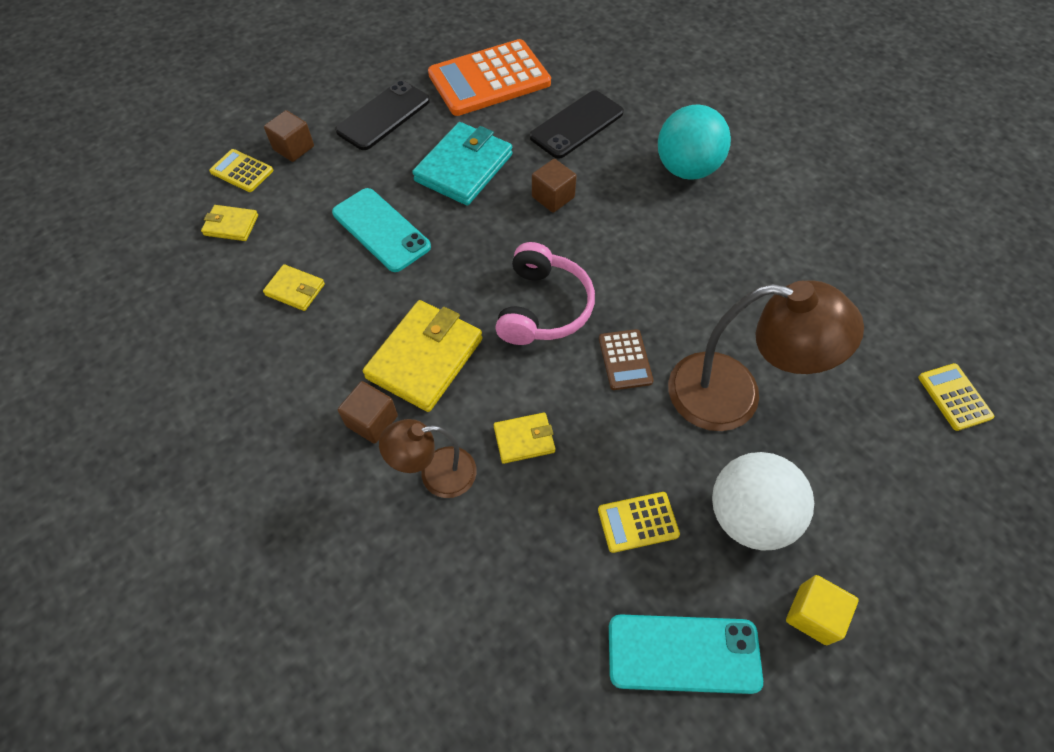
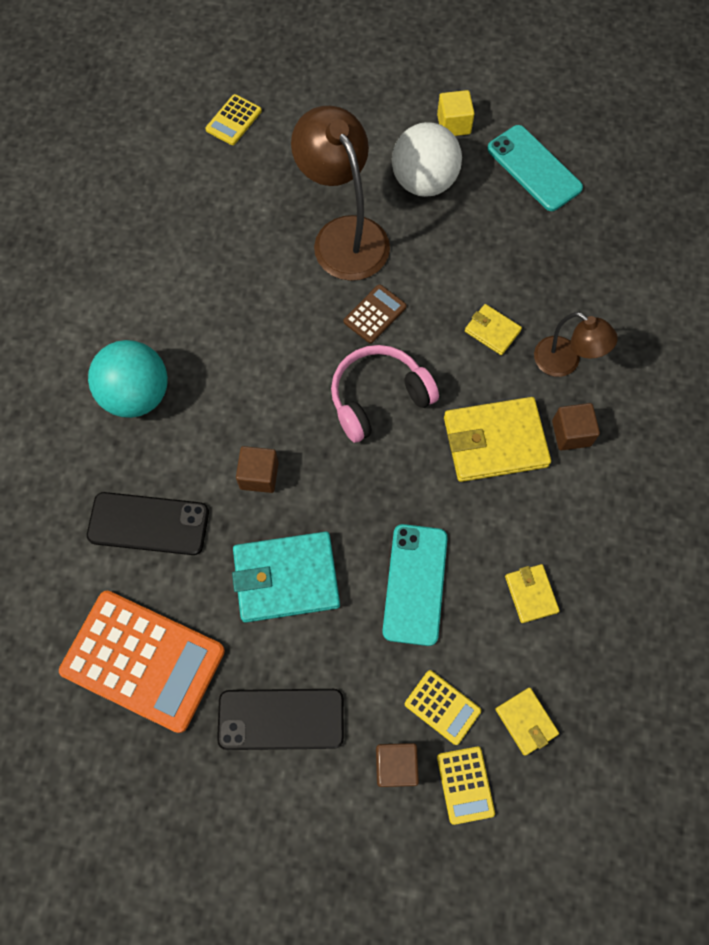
camera: 130 degrees left, 10 degrees up
(638, 522) = (483, 233): yellow calculator -> yellow calculator (442, 707)

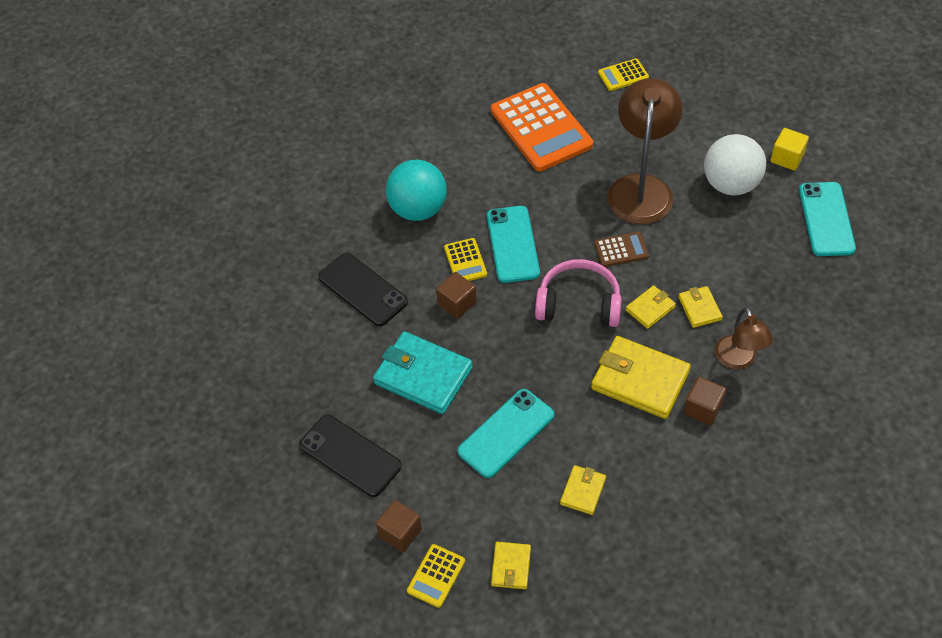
camera: 40 degrees right, 15 degrees down
(143, 661) = (294, 366): orange calculator -> orange calculator (541, 128)
(265, 374) = (513, 244): none -> turquoise phone
(442, 707) = (460, 519): yellow calculator -> yellow calculator (465, 261)
(448, 360) = (650, 308): none -> yellow wallet

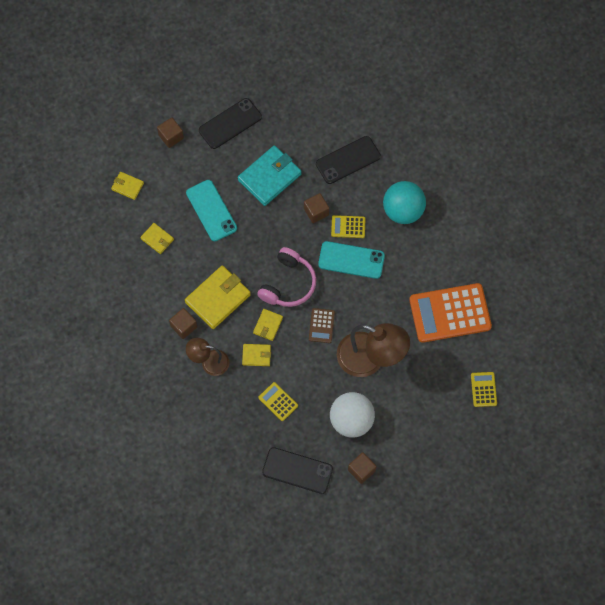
camera: 105 degrees right, 15 degrees up
(436, 576) = (138, 147): yellow calculator -> yellow calculator (278, 401)
(650, 308) = (268, 325): yellow wallet -> yellow wallet turned 45 degrees clockwise
(787, 158) = (361, 470): yellow cube -> brown cube
(826, 219) = (297, 470): turquoise phone -> black phone

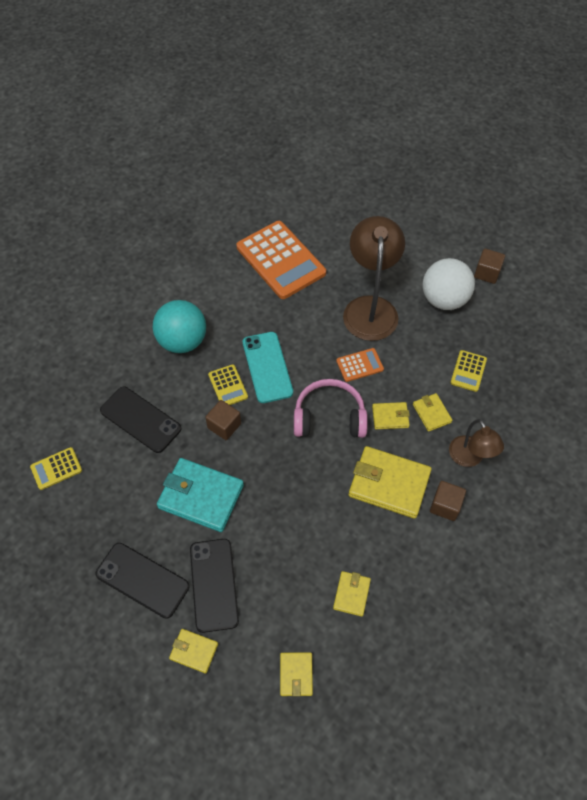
camera: 115 degrees left, 10 degrees down
(171, 137) = (194, 651): brown cube -> yellow wallet
(211, 210) = (279, 545): turquoise phone -> none
(297, 470) = (526, 325): black phone -> black phone (214, 584)
(321, 325) = (359, 365): brown calculator -> orange calculator
(483, 389) = (344, 209): yellow calculator -> yellow calculator (56, 468)

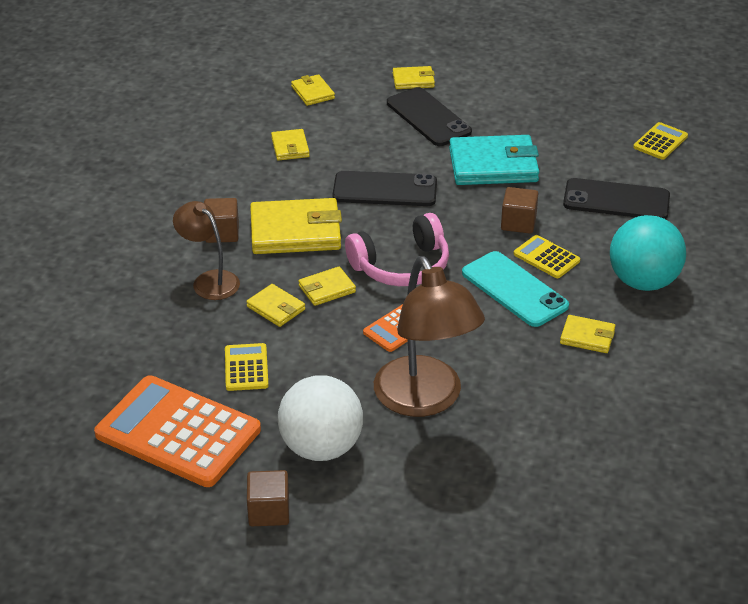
camera: 155 degrees right, 20 degrees down
(142, 580) = (497, 102): black phone -> black phone (385, 190)
(248, 314) = (587, 337): none -> yellow wallet
(280, 260) = (601, 419): orange calculator -> orange calculator (178, 432)

